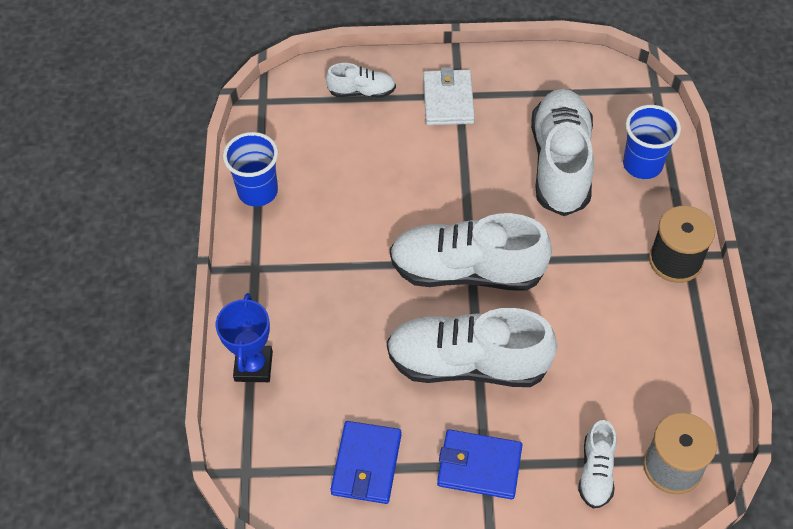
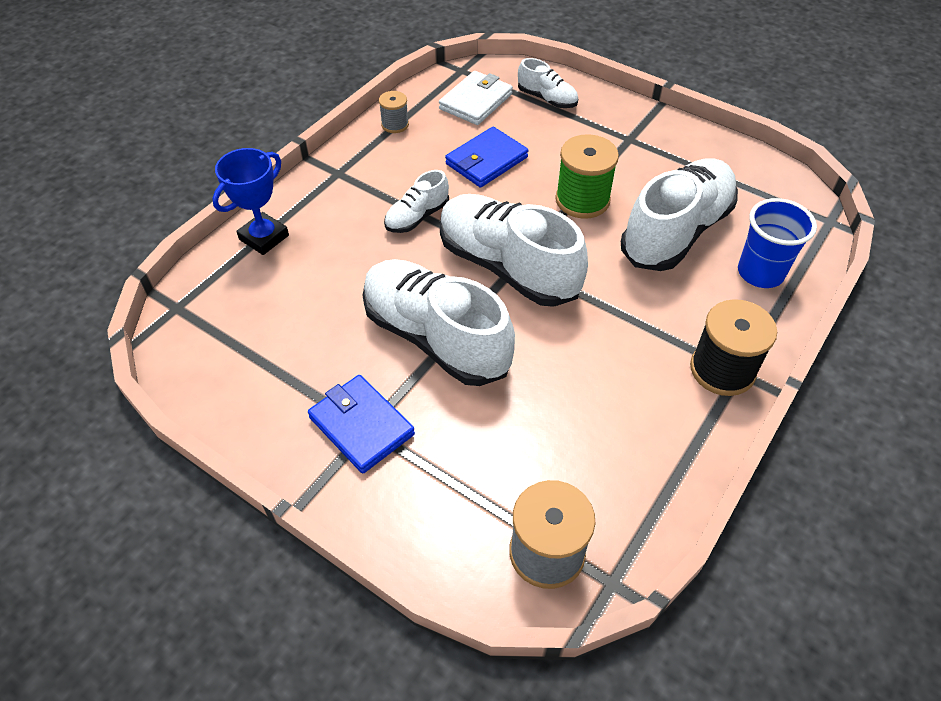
camera: 35 degrees right, 5 degrees down
(258, 191) = (395, 124): blue cup -> grey spool
(366, 464) = (271, 362): blue wallet -> blue wallet (486, 161)
(448, 100) = (615, 138): white wallet -> white wallet (476, 101)
(471, 176) = (582, 200): none -> green spool
(596, 472) = (464, 504): white shoe -> white shoe (417, 217)

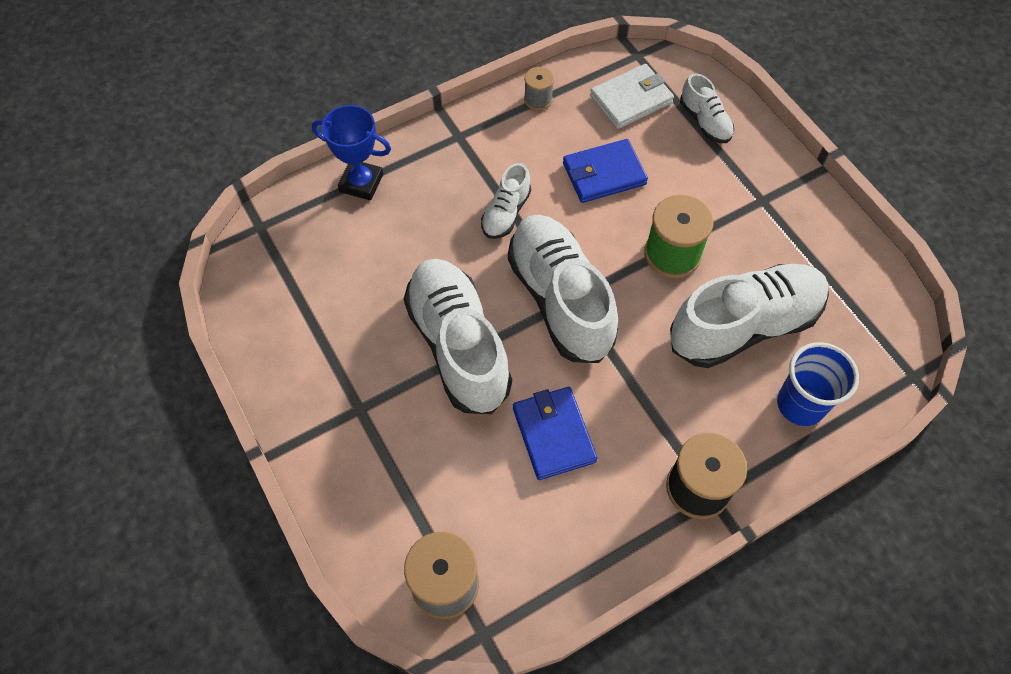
camera: 25 degrees right, 10 degrees up
(264, 237) = (361, 183): blue trophy -> blue trophy turned 45 degrees clockwise
(361, 426) = (355, 404): blue wallet -> blue wallet (553, 435)
(417, 217) = (506, 213): white shoe -> white shoe turned 45 degrees counterclockwise

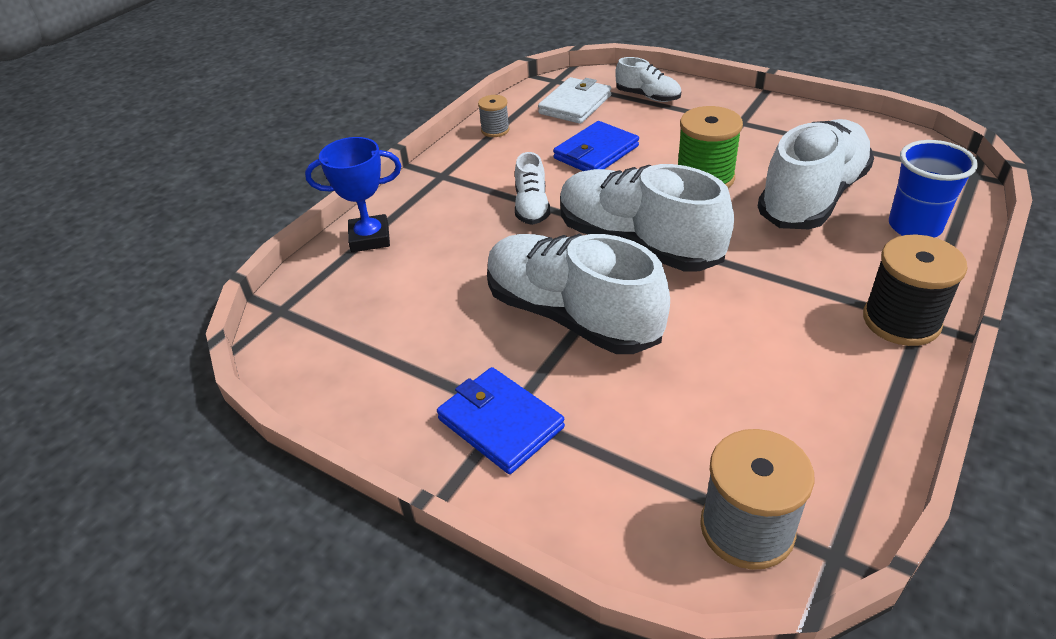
camera: 25 degrees left, 20 degrees down
(553, 435) = (730, 342): blue wallet -> blue wallet (500, 423)

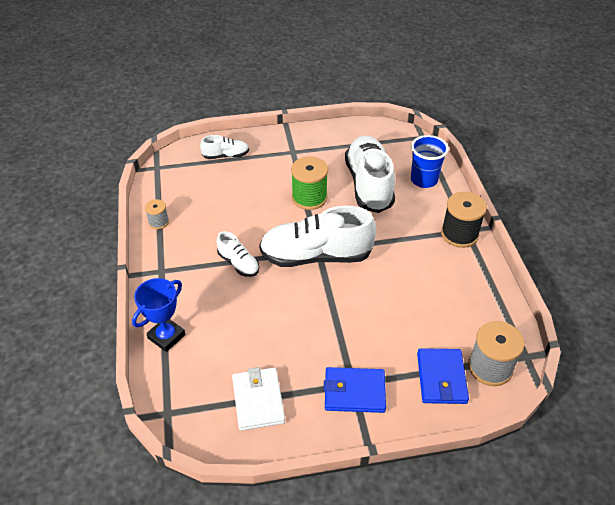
camera: 45 degrees left, 5 degrees up
(571, 315) = (327, 316): white shoe -> none
(575, 104) = (188, 180): white wallet -> white wallet (258, 400)
(596, 152) = (236, 209): blue wallet -> blue wallet (441, 378)

